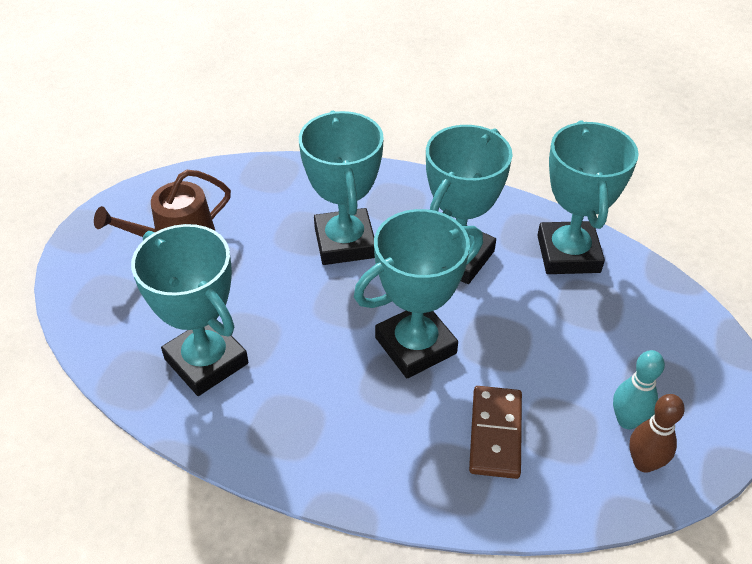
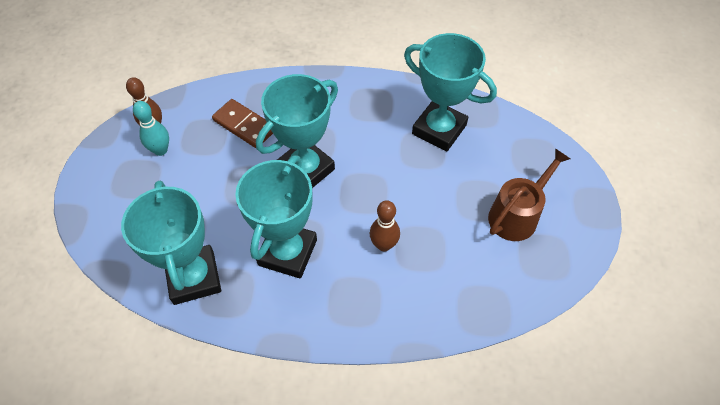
camera: 165 degrees right, 10 degrees up
(345, 242) = (384, 245): turquoise trophy -> brown bowling pin
(495, 434) = (244, 125): brown domino -> brown domino turned 45 degrees counterclockwise

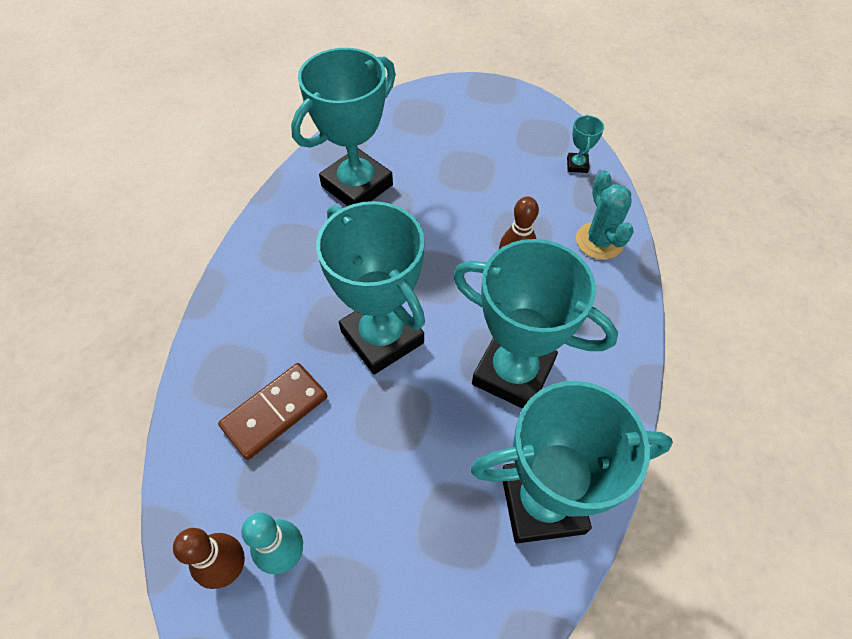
camera: 80 degrees left, 0 degrees up
(427, 308) = (599, 241): none -> turquoise cactus
(515, 287) = (577, 165): none -> turquoise trophy
(517, 215) = (491, 145): brown watering can -> none

